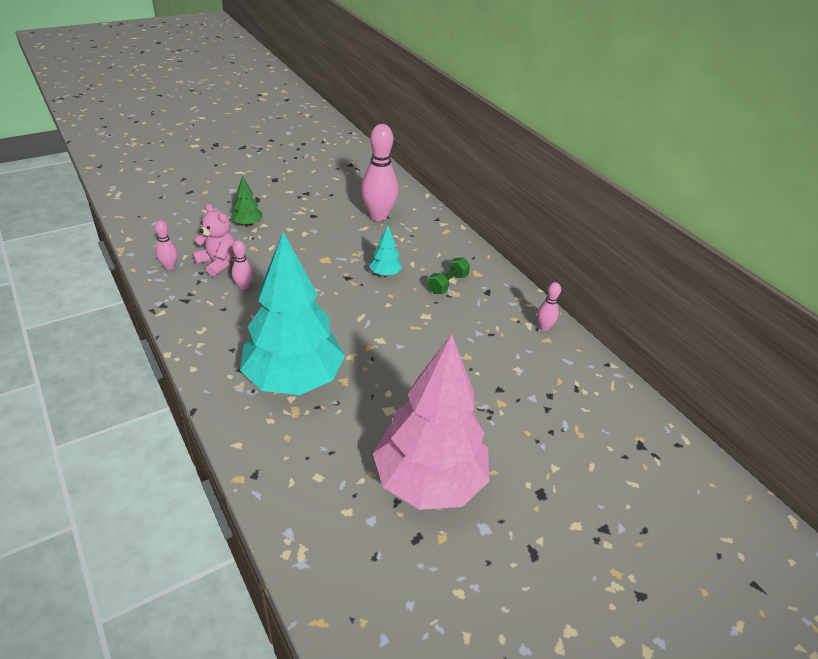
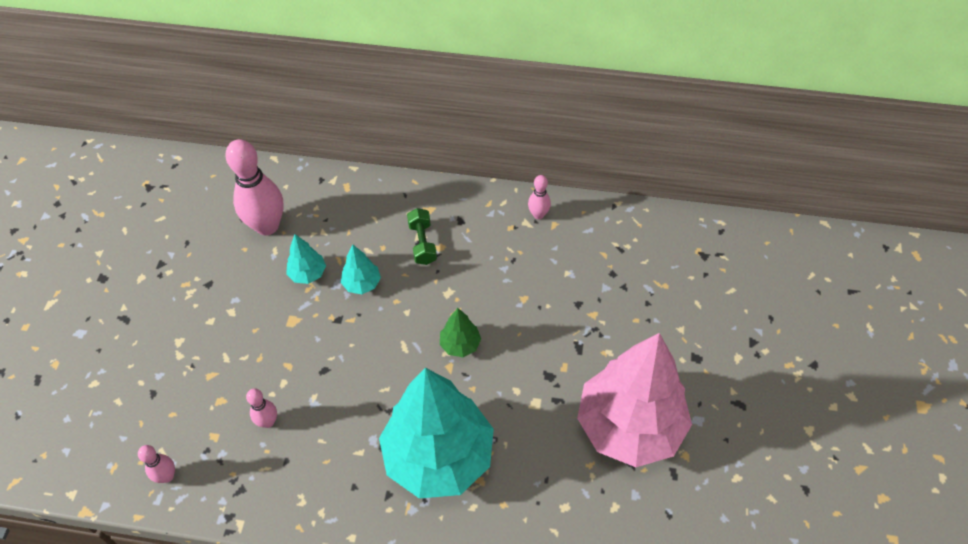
camera: 45 degrees left, 15 degrees up
(218, 263) = (205, 425): pink teddy bear -> none
(248, 224) = (163, 355): green tree -> green tree (460, 345)
(365, 248) = (308, 274): none -> turquoise tree

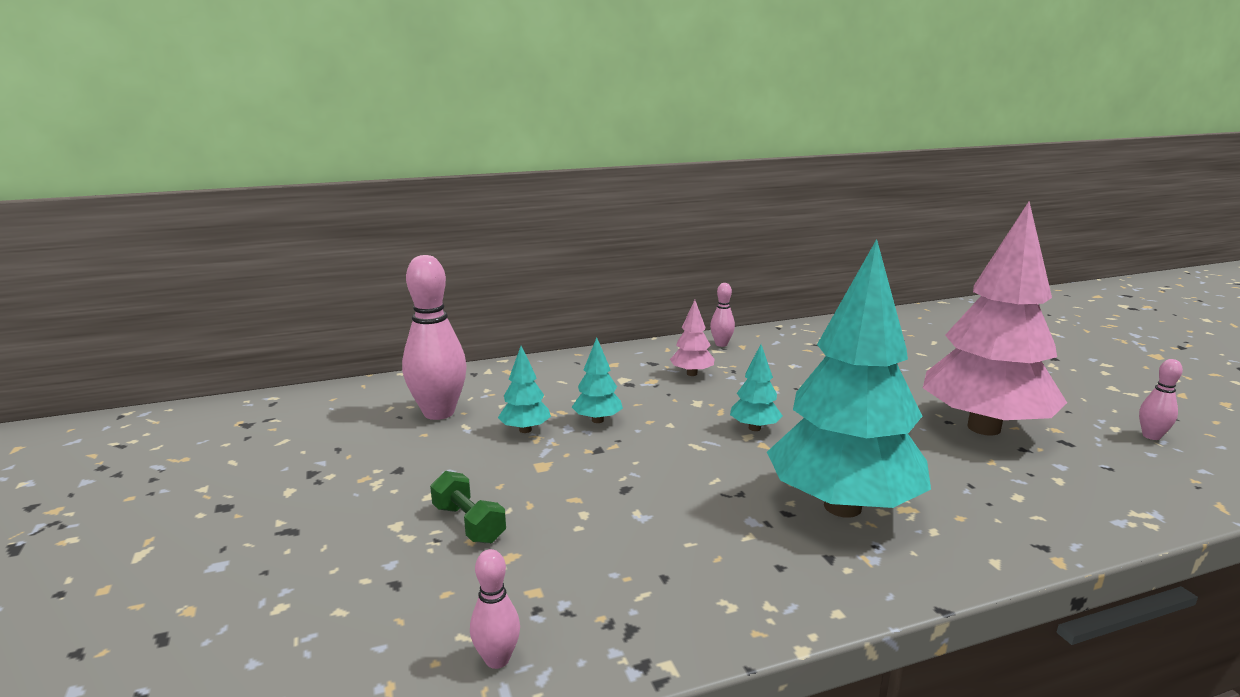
camera: 30 degrees left, 35 degrees down
(268, 422) = (600, 551): pink bowling pin -> pink bowling pin (1151, 436)
(422, 243) = (632, 382): green dumbbell -> green dumbbell (469, 524)
(460, 345) = (754, 428): green tree -> turquoise tree
(476, 251) = (691, 374): none -> pink tree

